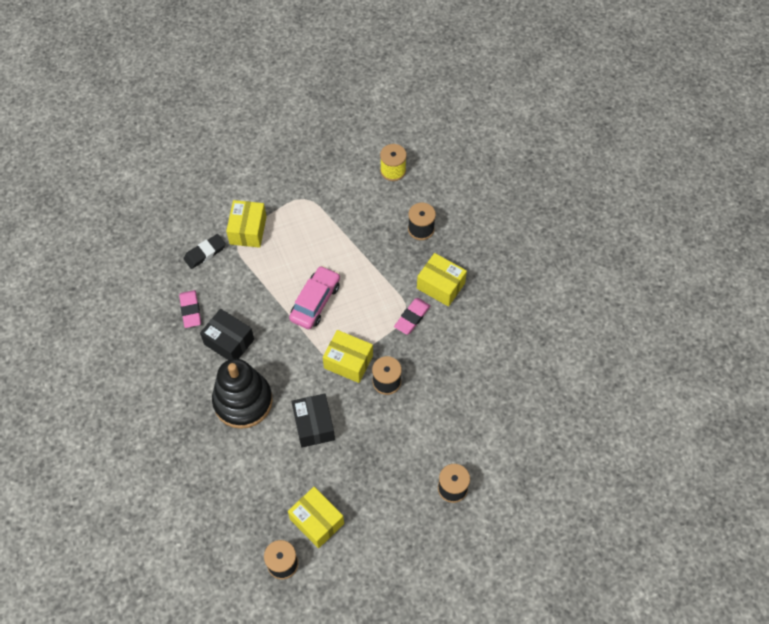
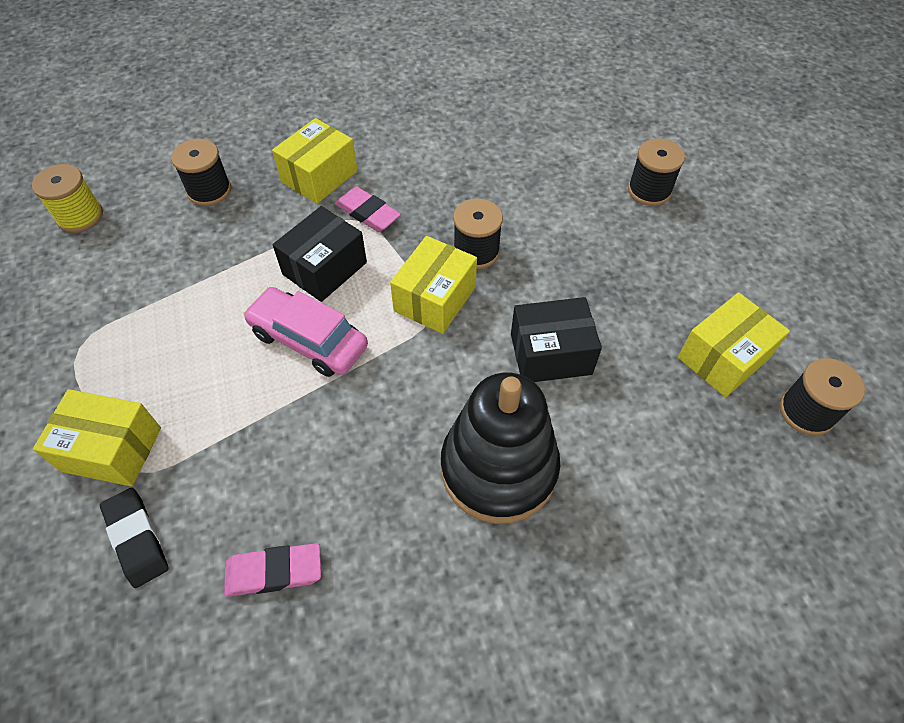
camera: 85 degrees left, 5 degrees down
(229, 342) = (365, 492): black box -> black box (325, 268)

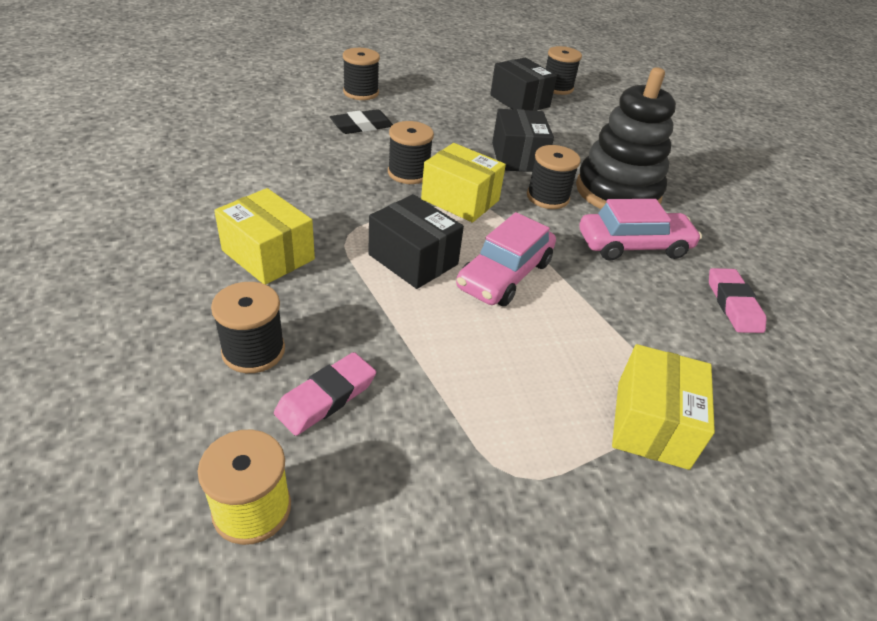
camera: 90 degrees left, 15 degrees down
(136, 539) = (739, 394): black eraser -> black eraser (362, 126)
(368, 213) = (340, 226): pink eraser -> pink eraser (326, 397)
(377, 472) = (634, 245): none -> pink car
(463, 384) = (547, 197): none -> black spool
(723, 358) = (519, 101): yellow box -> black box

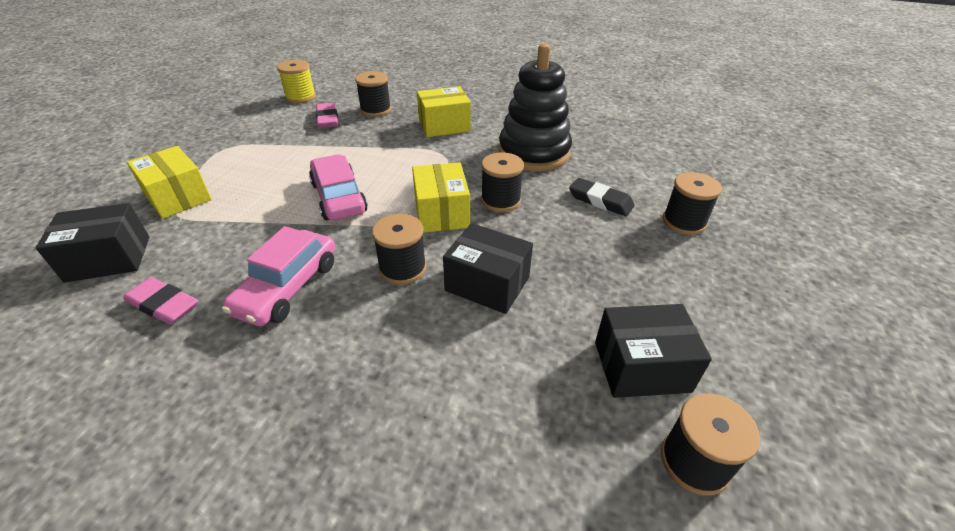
camera: 125 degrees right, 0 degrees up
(362, 126) = (600, 201): black eraser -> black eraser turned 60 degrees counterclockwise
(413, 259) = (392, 168): black box -> black box (109, 258)
(460, 200) = (441, 213): yellow box -> yellow box turned 75 degrees counterclockwise
(617, 192) = (365, 333): black stacking toy -> black stacking toy (534, 153)

